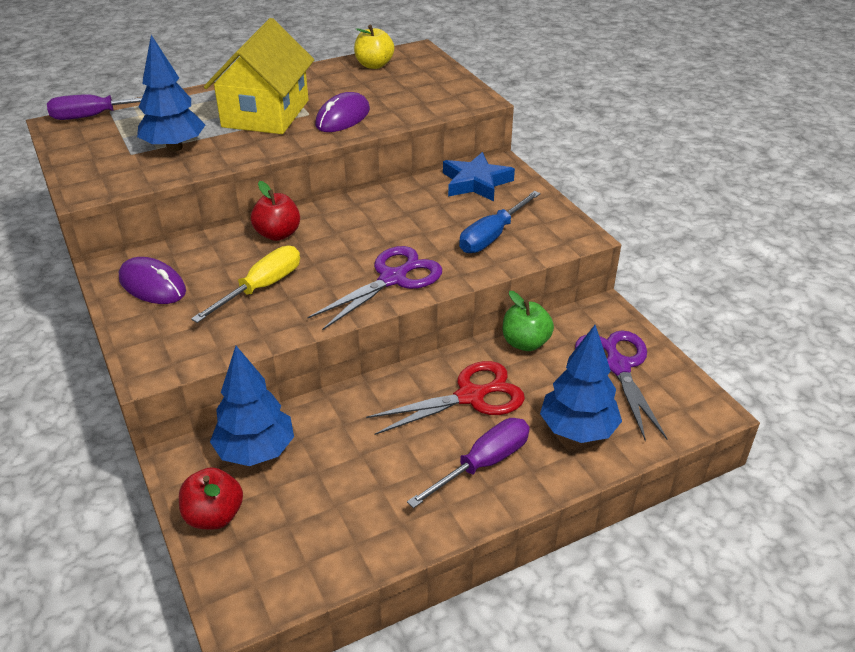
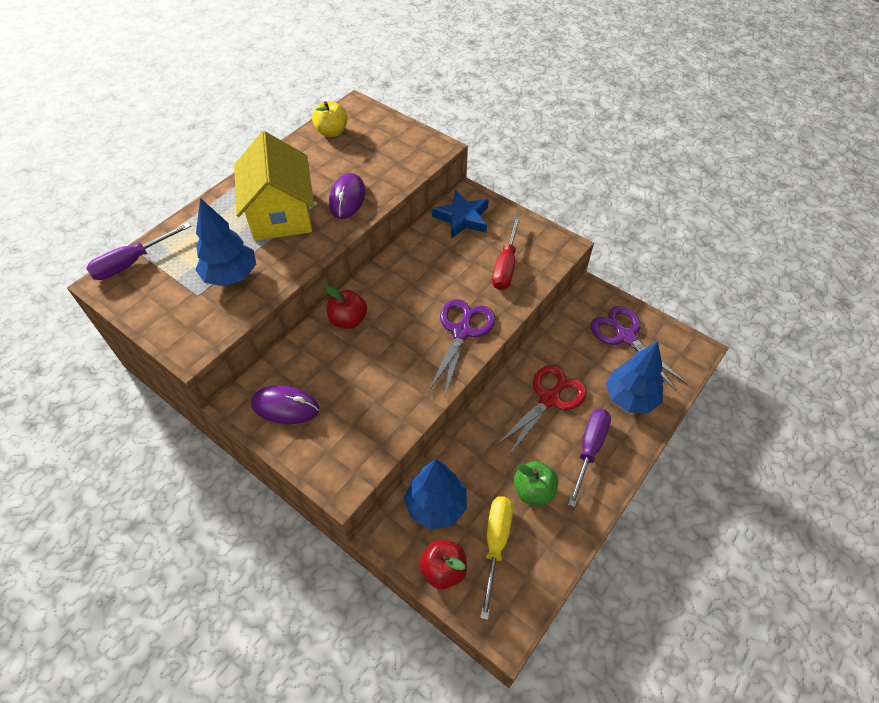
camera: 25 degrees left, 15 degrees up
(261, 287) = (372, 376): yellow screwdriver -> yellow screwdriver (495, 544)
(492, 236) = (505, 266): blue screwdriver -> red screwdriver
(525, 343) = (557, 340): green apple -> green apple (533, 491)

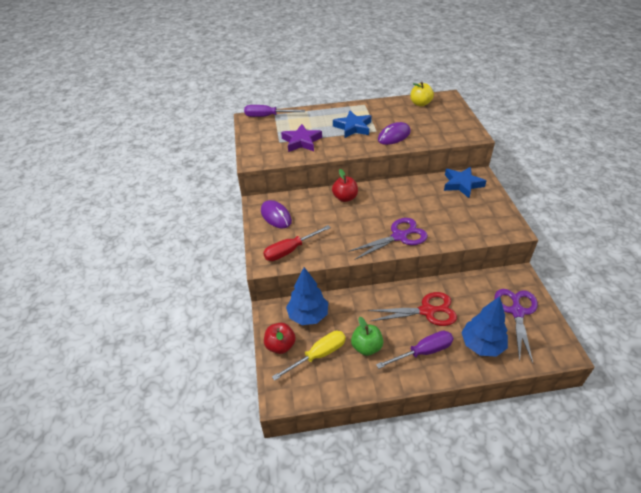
camera: 45 degrees right, 10 degrees down
(231, 276) = (301, 141): blue tree -> purple star
(281, 213) = (353, 127): yellow house -> blue star
(505, 266) = (462, 220): red screwdriver -> red screwdriver (290, 250)

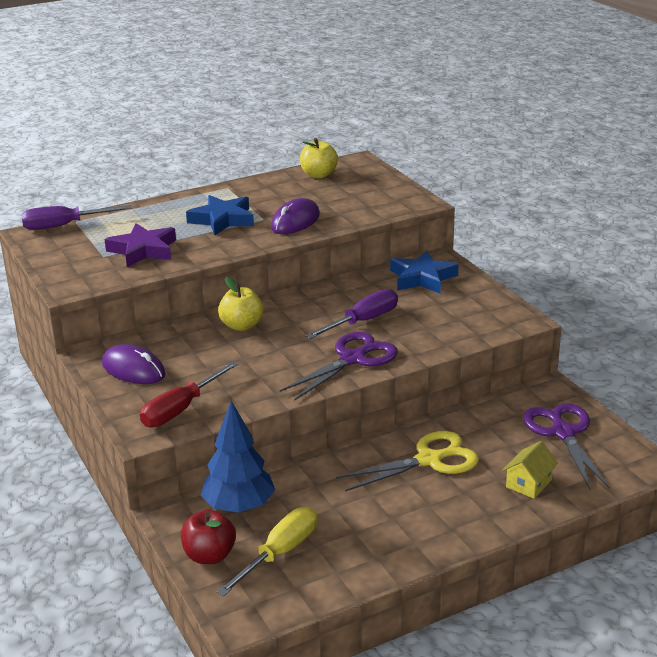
camera: 20 degrees left, 15 degrees down
(345, 198) = (241, 325): red apple -> yellow apple
(366, 347) = (354, 525): green apple -> none
(423, 352) = (444, 511): purple screwdriver -> purple screwdriver (363, 321)
(427, 311) = (429, 460): red scissors -> yellow scissors
(482, 345) = (529, 483): blue tree -> yellow house

